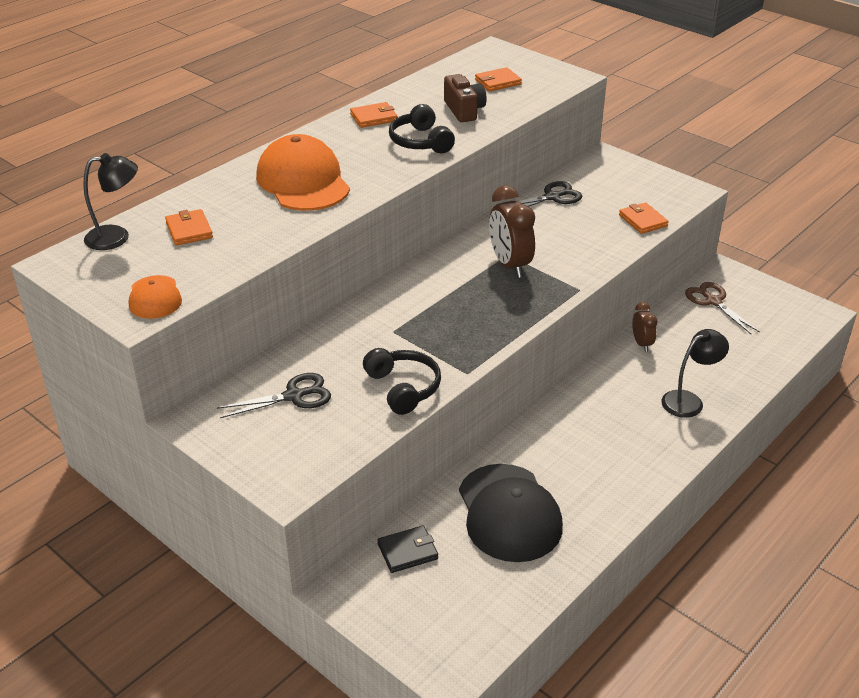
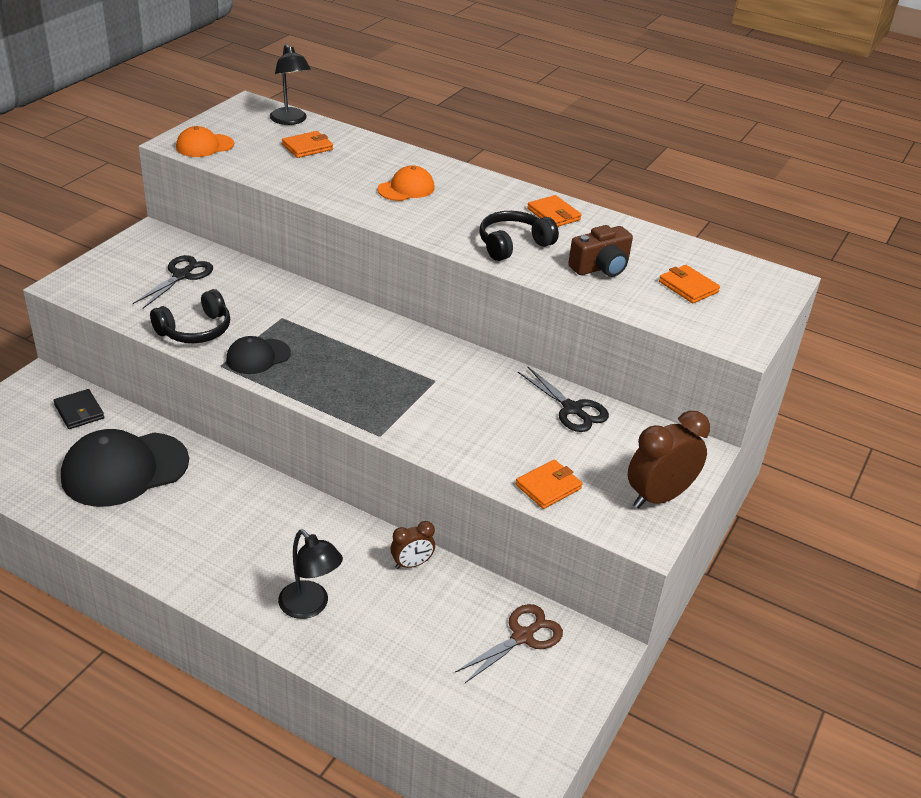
camera: 75 degrees right, 0 degrees up
(294, 396) = (182, 275): black scissors -> black scissors turned 120 degrees counterclockwise
(303, 181) = (406, 188): orange cap -> orange cap, size x0.53
(456, 349) = (258, 356): none -> black cap
(509, 265) = (415, 383): brown clock -> brown clock (658, 497)

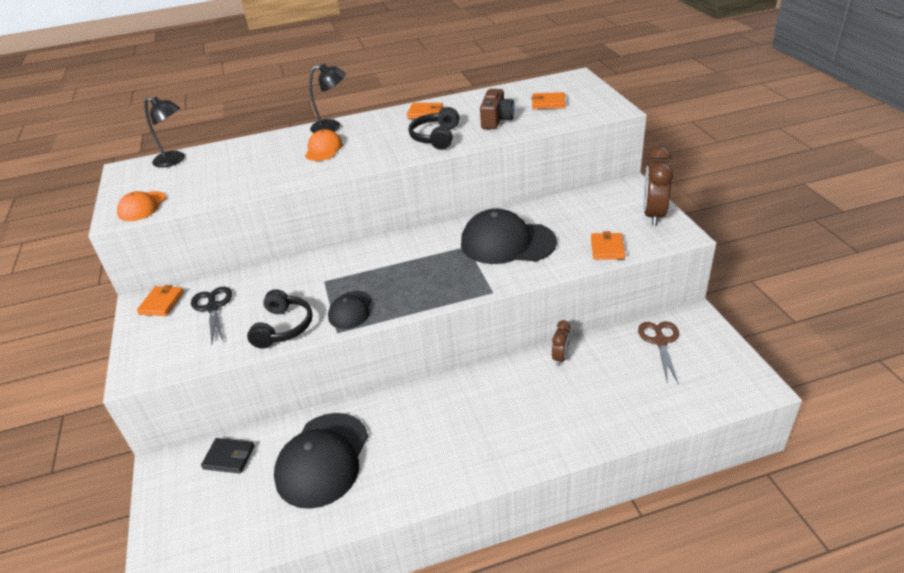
camera: 40 degrees left, 0 degrees up
(307, 147) = (217, 166): orange wallet -> orange wallet (161, 303)
(310, 606) = (554, 424): black lamp -> black lamp (332, 127)
(473, 406) = (507, 243): none -> black cap
(572, 409) = (551, 209): black scissors -> none

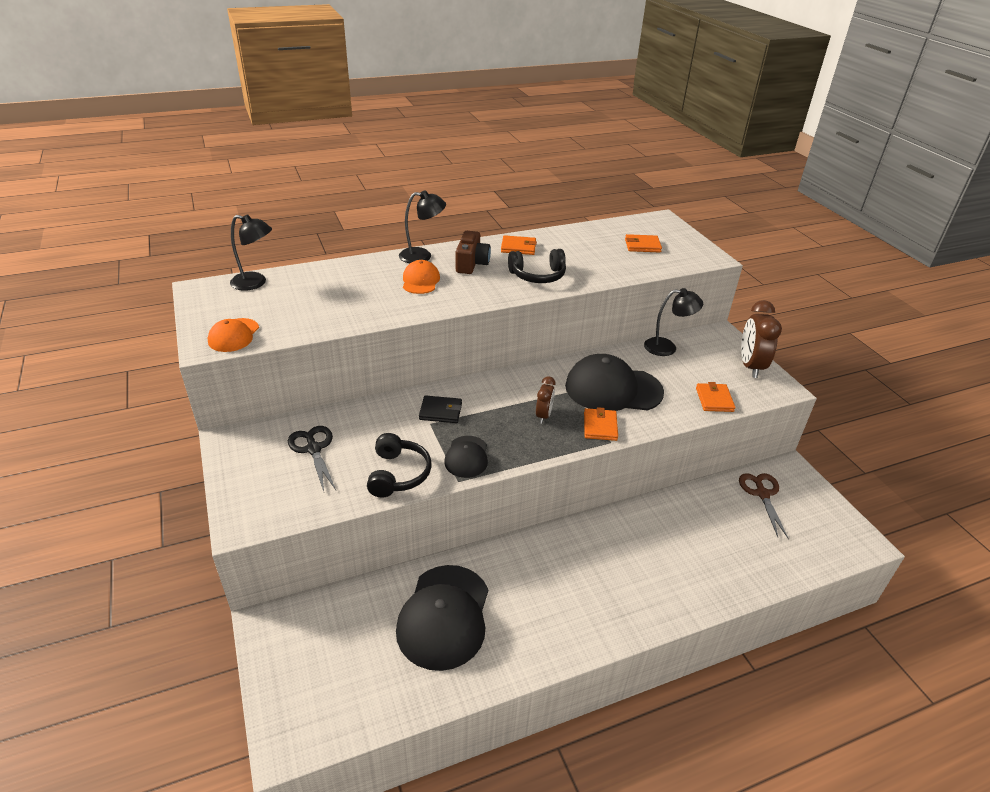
camera: 10 degrees left, 0 degrees up
(161, 303) = (253, 442): orange wallet -> orange wallet (600, 426)
(229, 457) = (340, 614): black wallet -> black wallet (440, 411)
(436, 137) = (538, 275): black headphones -> black headphones turned 105 degrees counterclockwise
(496, 120) = (595, 260): brown camera -> brown camera (471, 263)
(560, 357) = (668, 508): brown clock -> brown clock (543, 416)
(571, 201) = (667, 347): none -> black lamp

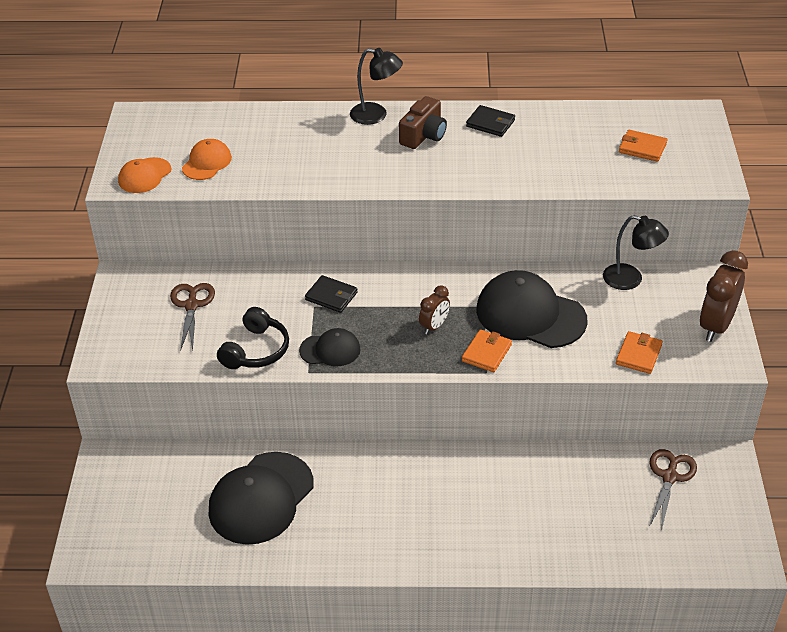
camera: 25 degrees right, 5 degrees up
(255, 283) = (190, 118): black lamp -> none
(313, 449) = (191, 305): black scissors -> brown scissors
(420, 281) = (356, 147): orange cap -> orange cap (207, 163)
(466, 457) = (330, 350): black cap -> black cap turned 120 degrees counterclockwise
(518, 247) = (490, 123): orange wallet -> black wallet
(538, 275) = (487, 165): black headphones -> none

